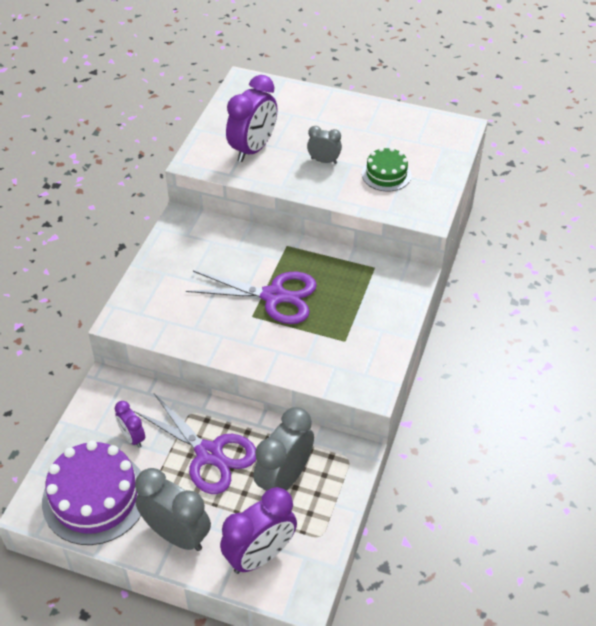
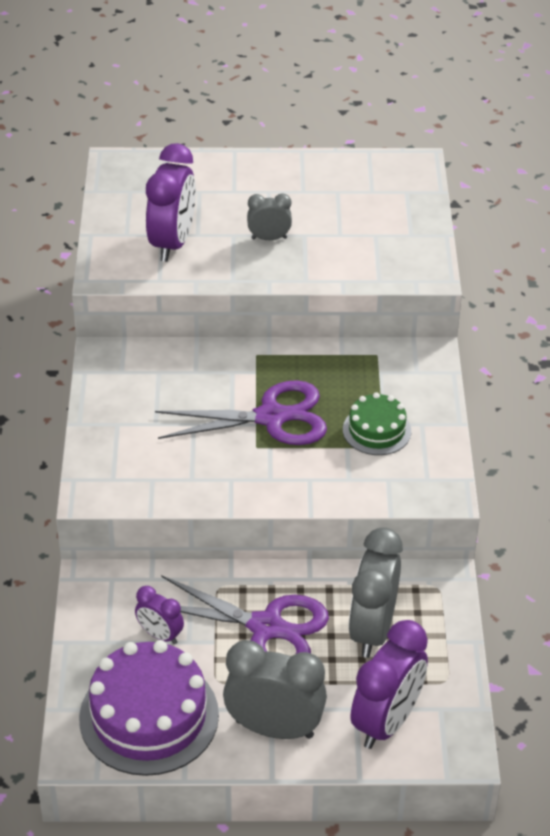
camera: 20 degrees left, 5 degrees down
(386, 174) = (354, 237): green cake -> green cake (376, 430)

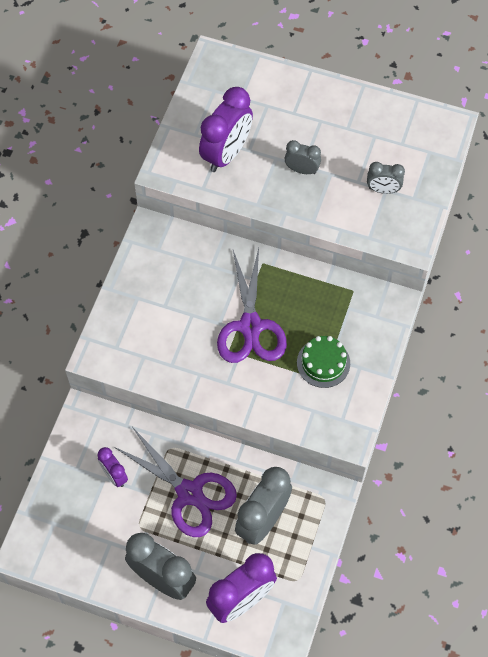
camera: 20 degrees right, 20 degrees up
(149, 716) = (82, 540): purple cake -> none
(271, 417) = (250, 326): purple scissors -> purple scissors turned 75 degrees clockwise
(372, 235) = (383, 190): none -> grey clock

